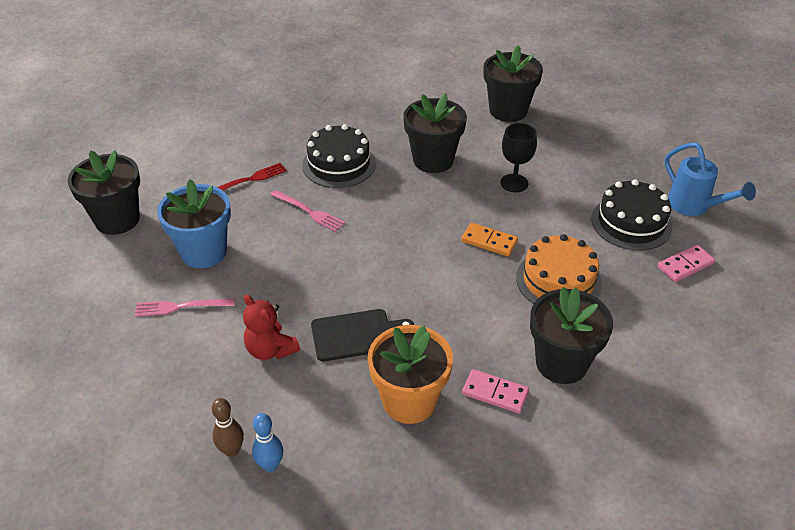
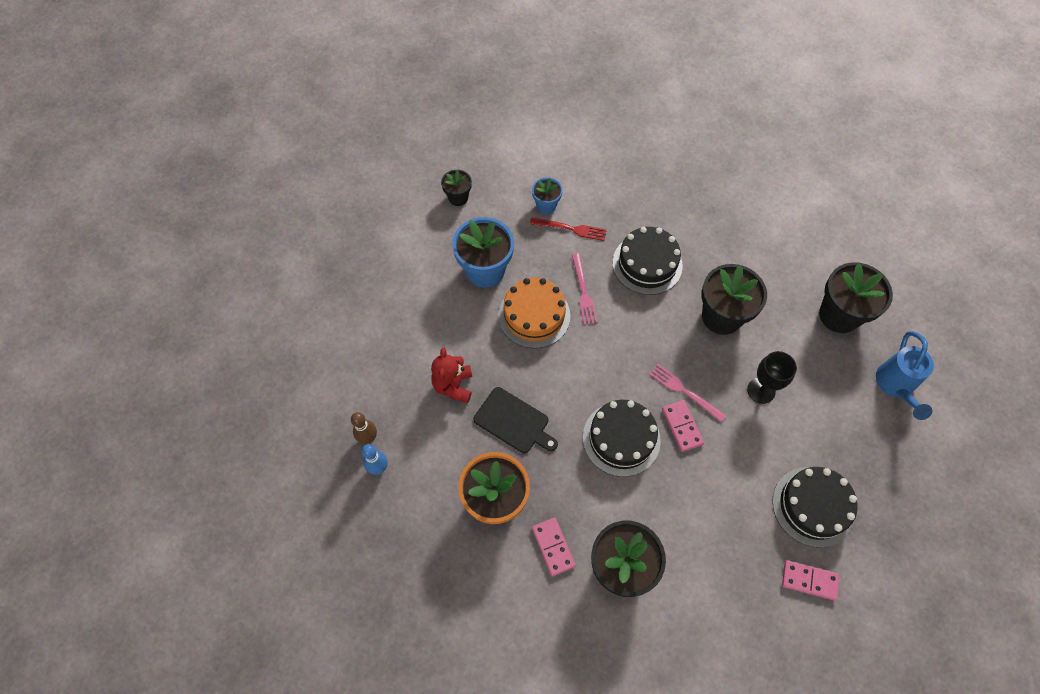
camera: 45 degrees right, 20 degrees up
(117, 219) = (458, 197): black flower pot -> black flower pot, size x0.53
(180, 307) = (433, 305): pink fork -> pink fork (684, 391)
(209, 178) = (546, 205): none -> blue flower pot
(455, 281) = (621, 438): none -> black cake
(489, 241) = (682, 426): orange domino -> pink domino
(558, 280) = (695, 504): orange cake -> orange cake (534, 315)
(694, 207) = (886, 539): blue watering can -> blue watering can (895, 387)

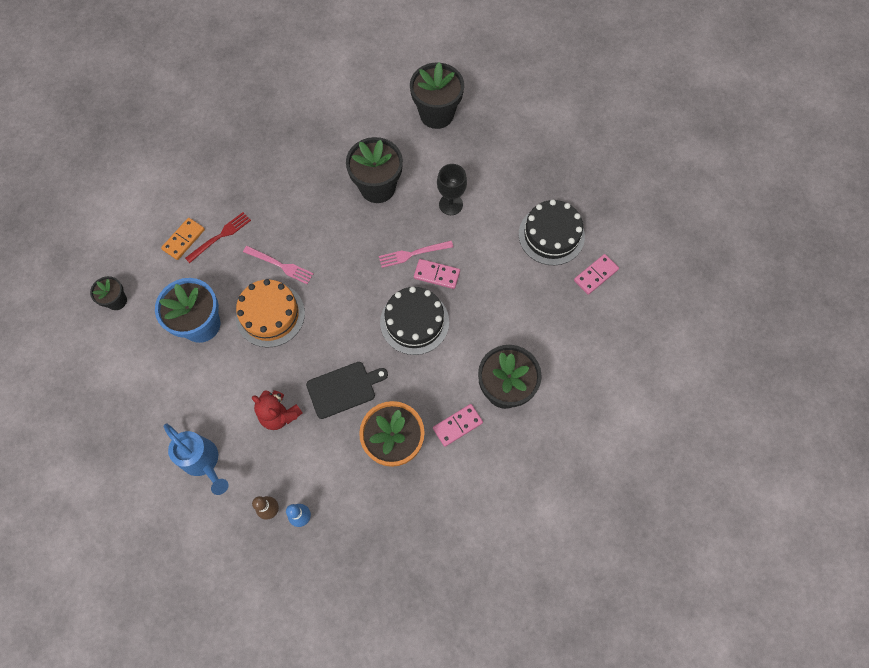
camera: 55 degrees left, 5 degrees up
(546, 205) = (184, 240): blue flower pot -> orange domino
(553, 547) = (457, 425): pink domino -> pink domino turned 45 degrees counterclockwise
(647, 264) = (295, 205): black cake -> none
(895, 387) = (511, 122): blue watering can -> blue watering can (204, 462)

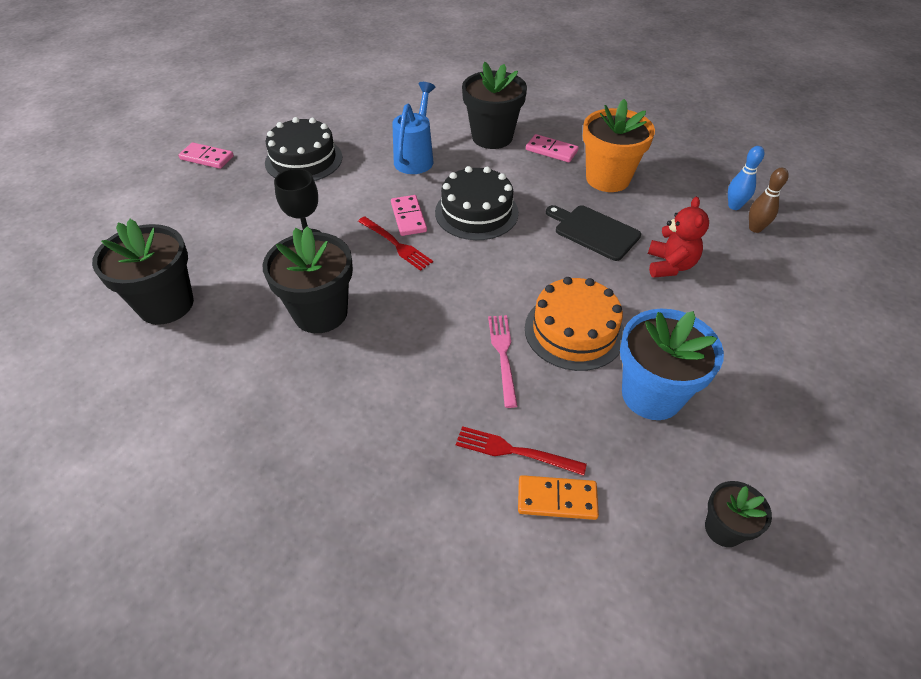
camera: 120 degrees left, 20 degrees down
(204, 462) = (781, 299): blue watering can -> blue watering can (416, 157)
(412, 254) = (396, 244): pink fork -> red fork
(596, 275) = (332, 123): pink domino -> pink domino (207, 158)

